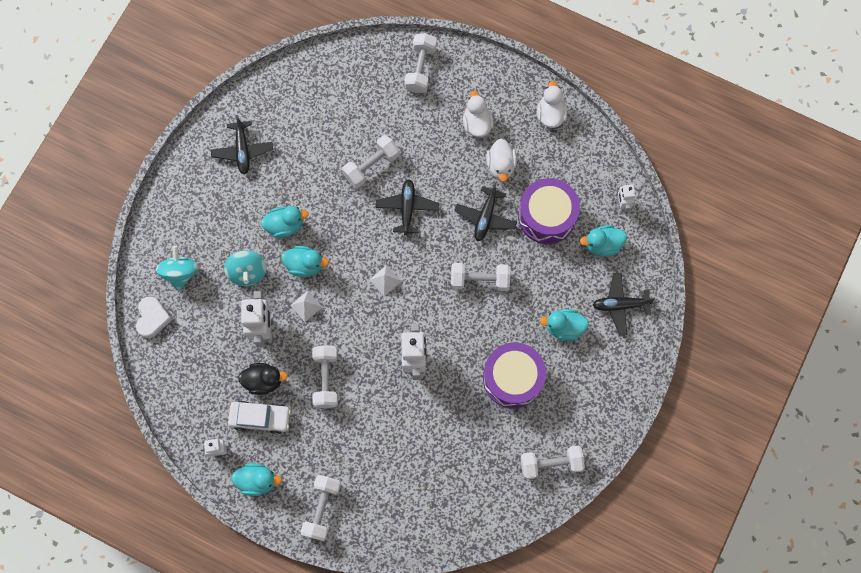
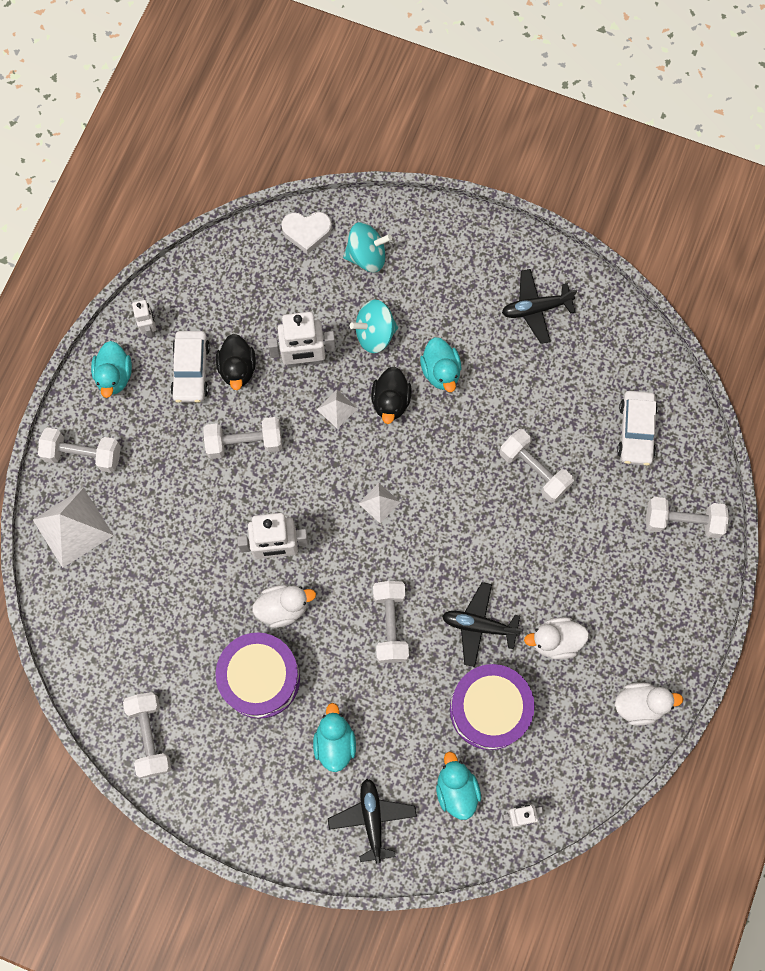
camera: 85 degrees right, 0 degrees up
(305, 265) = (391, 401): turquoise duck -> black duck
(349, 91) = (636, 431): none -> white car
(381, 519) = (73, 527): none -> white pyramid
(407, 208) = (480, 522): black plane -> none
(477, 124) = (612, 604): white duck -> white duck (283, 608)

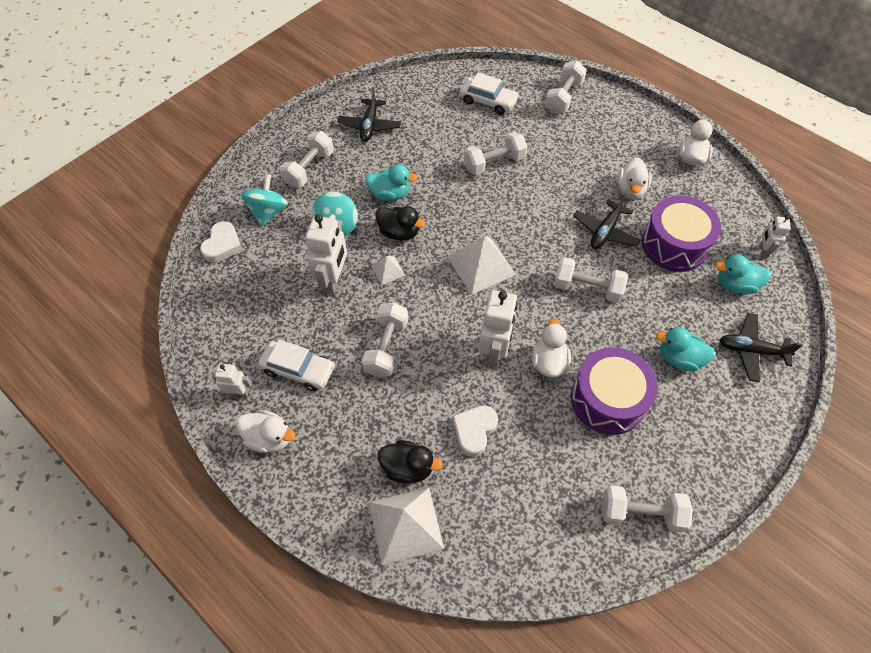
camera: 70 degrees left, 15 degrees down
(83, 455) = (335, 492): white dumbbell -> white dumbbell (309, 169)
(114, 376) = (269, 438): turquoise duck -> white duck
(182, 558) = (474, 431): none -> white heart
(237, 369) = (316, 332): black duck -> black duck (408, 468)
(379, 502) = (481, 265): white pyramid -> white pyramid, size x1.97

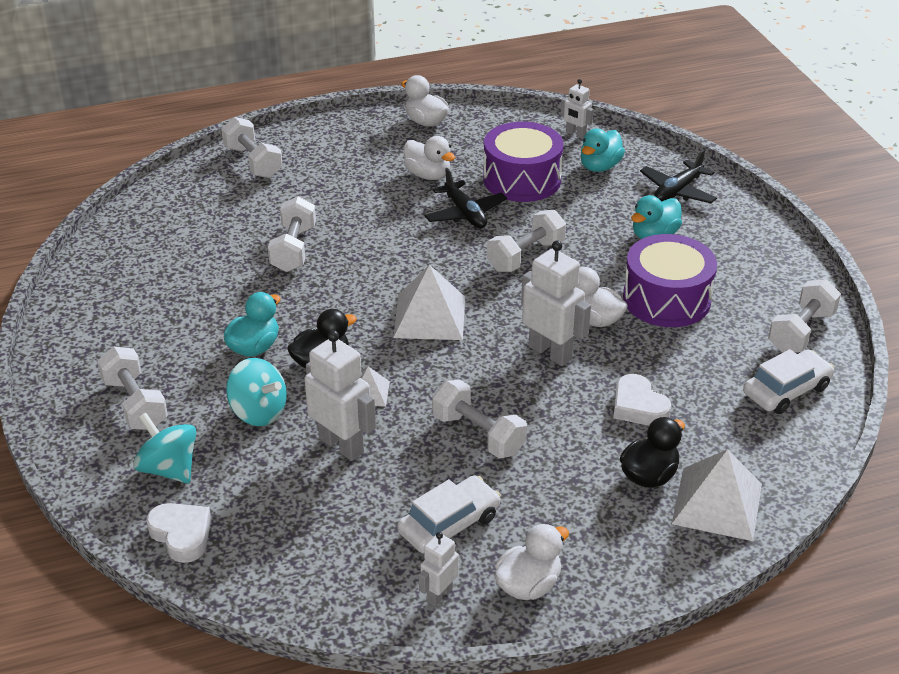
camera: 60 degrees left, 20 degrees down
(369, 126) = (122, 323): black plane -> none
(488, 101) = (195, 215): white car -> white car (786, 390)

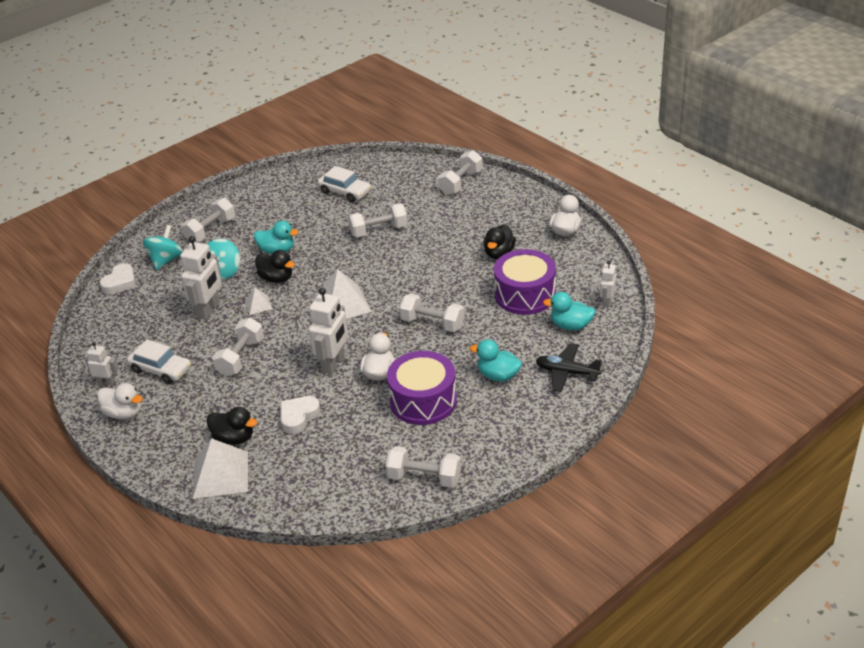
camera: 70 degrees right, 0 degrees up
(428, 175) = (499, 253): white duck -> black duck
(465, 213) = (464, 283): black plane -> none
(786, 390) = (350, 484): white car -> white car (345, 192)

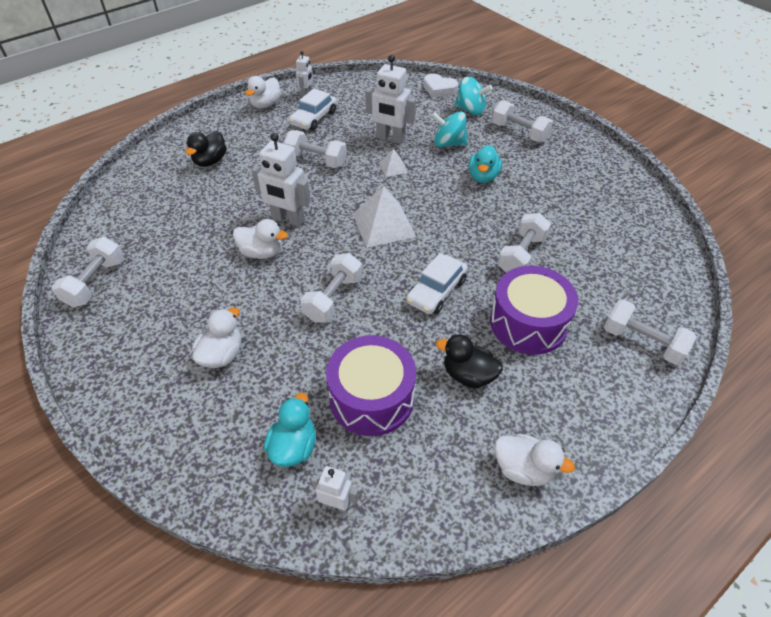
camera: 90 degrees right, 10 degrees up
(221, 474) = (170, 156): white pyramid -> none
(276, 278) = (434, 178): black duck -> none
(298, 416) = (220, 197): white heart -> none
(345, 192) = (603, 226): white car -> white car (436, 291)
(379, 230) = (521, 255): white dumbbell -> white dumbbell turned 45 degrees clockwise
(423, 401) = (206, 285): purple drum -> purple drum (528, 323)
(498, 375) = (222, 355): turquoise duck -> white duck
(567, 373) = (200, 430): black plane -> none

